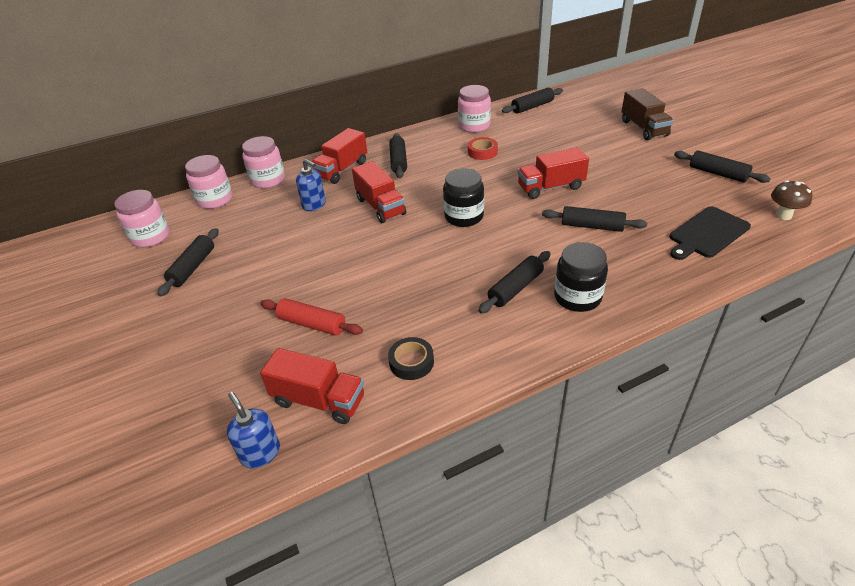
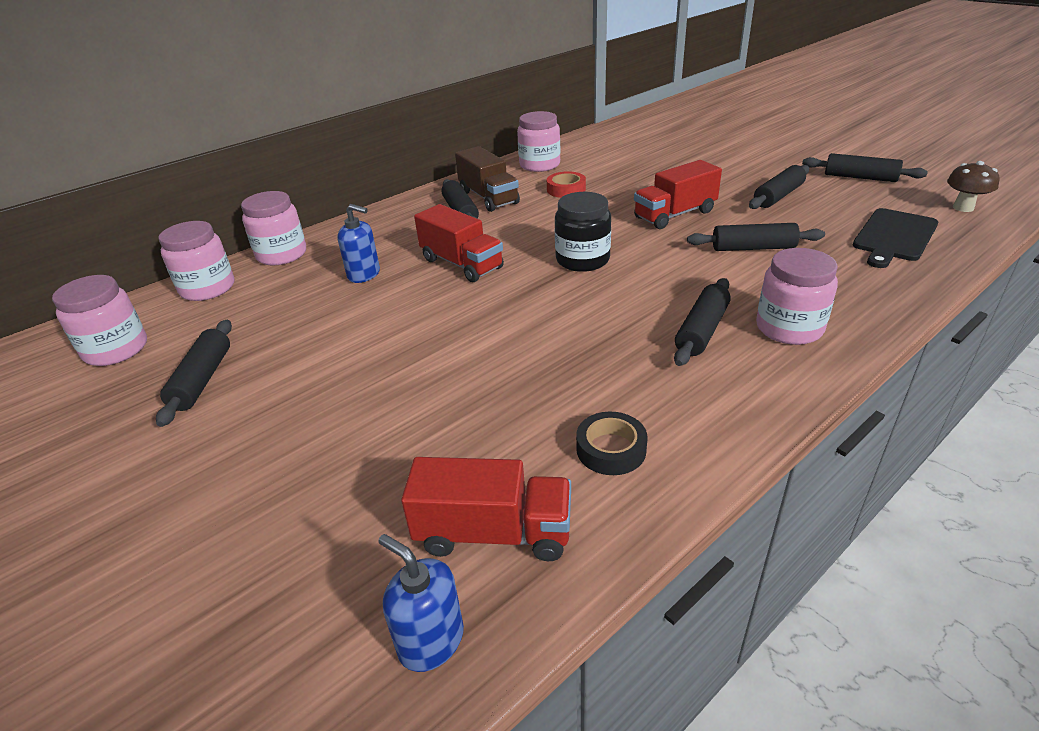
camera: 15 degrees left, 5 degrees down
(312, 324) = (430, 425): red rolling pin -> none
(342, 170) = (386, 230): red truck -> none
(532, 107) = (600, 139): black rolling pin -> black rolling pin (778, 196)
(577, 297) = (789, 328): black jar -> pink jar
(644, 128) = (745, 145): brown truck -> brown truck (488, 197)

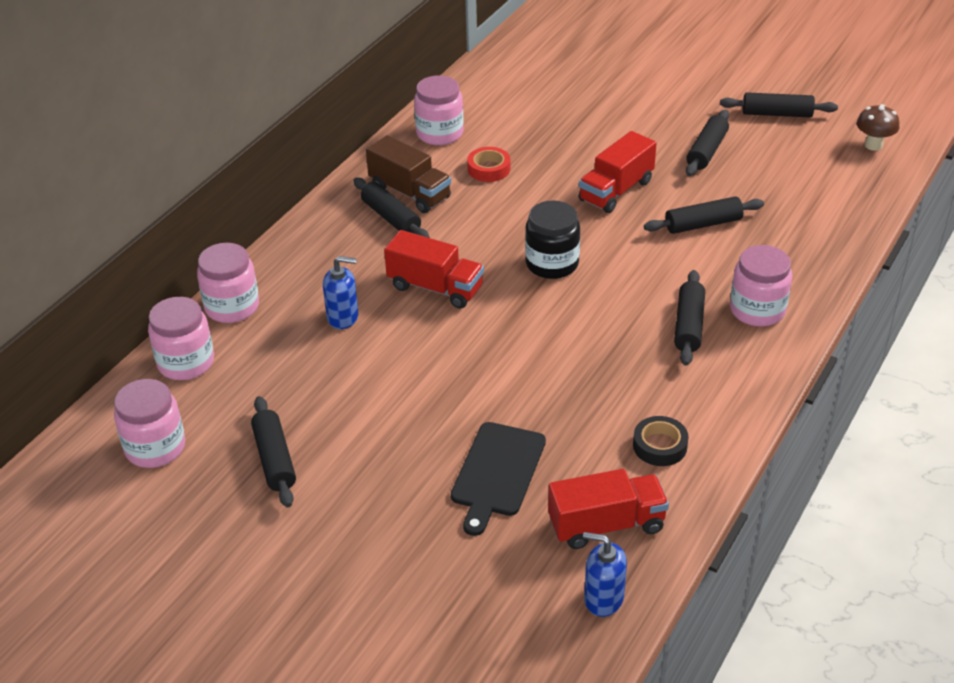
camera: 20 degrees left, 5 degrees up
(894, 237) = (821, 192): black cutting board -> black cutting board (497, 473)

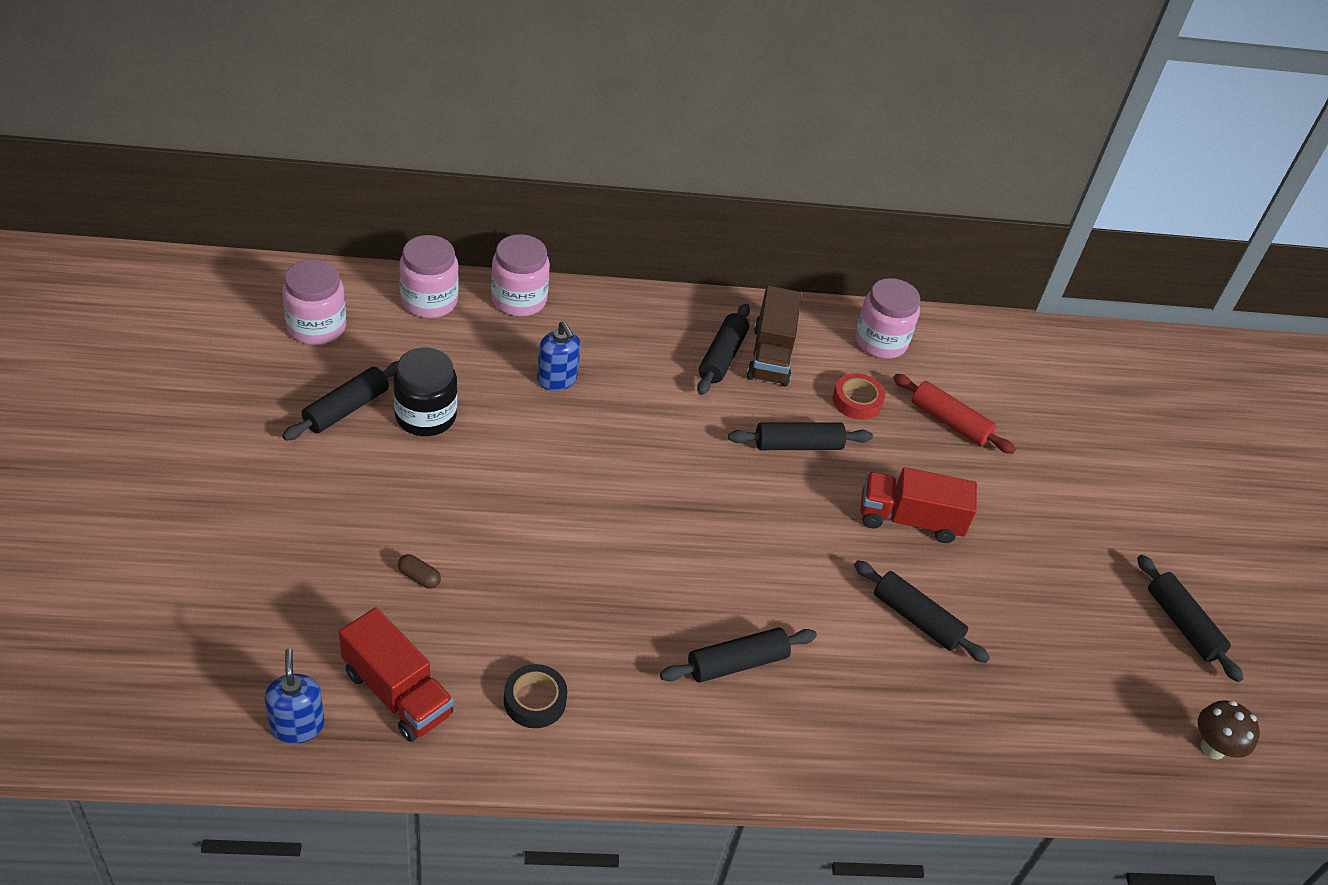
camera: 50 degrees right, 5 degrees up
(435, 287) = (645, 430): red truck -> none
(497, 473) = (419, 577): black cutting board -> brown capsule
(541, 135) = (949, 422): none -> red rolling pin
(552, 264) = (749, 508): black jar -> black jar (425, 416)
(707, 151) = (1050, 578): black rolling pin -> black rolling pin (798, 445)
(757, 310) = (808, 720): pink jar -> none

